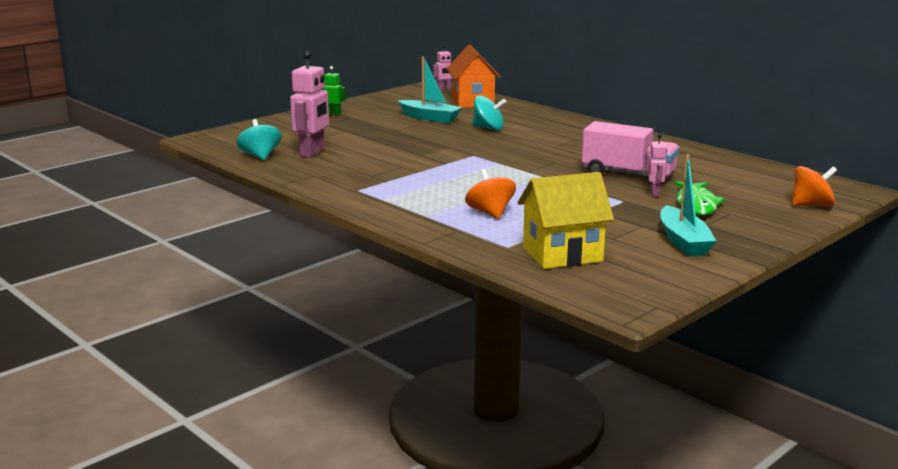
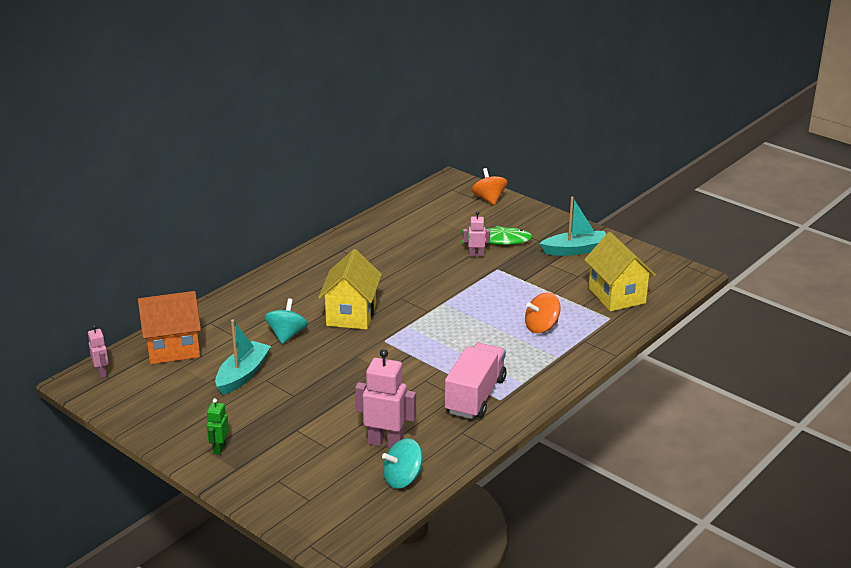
camera: 95 degrees left, 10 degrees up
(521, 146) = (351, 315): none -> yellow house
(628, 175) = (432, 264): pink truck -> pink truck (475, 396)

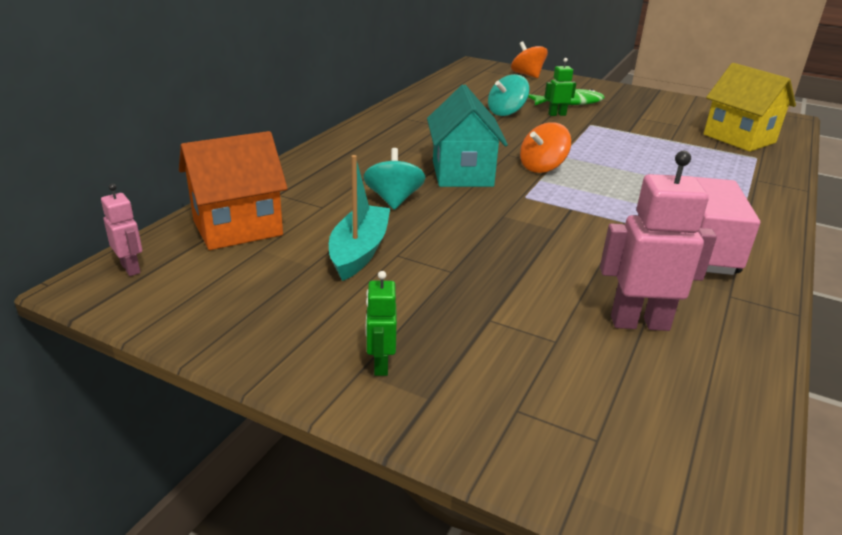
camera: 15 degrees left, 0 degrees up
(351, 315) = (462, 174): yellow house -> turquoise house
(403, 479) = (717, 377): turquoise spinning top -> turquoise spinning top (506, 112)
(476, 255) = (557, 114): pink robot -> green robot
(541, 327) = (695, 170): orange spinning top -> orange spinning top (542, 167)
(575, 250) = (653, 106): turquoise boat -> none

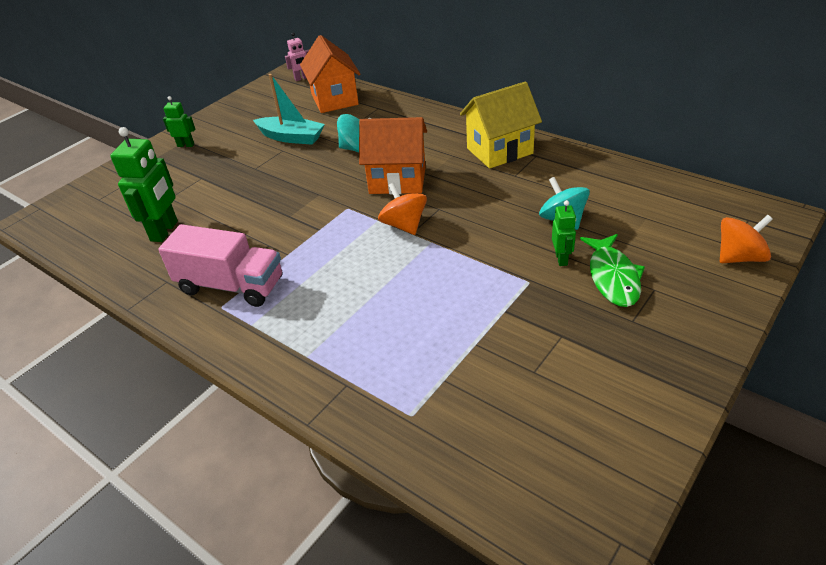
camera: 105 degrees right, 10 degrees up
(462, 174) = (397, 180): turquoise house -> orange house
(639, 323) = (165, 231): pink robot -> green robot
(739, 138) = (480, 424): yellow house -> yellow house (499, 151)

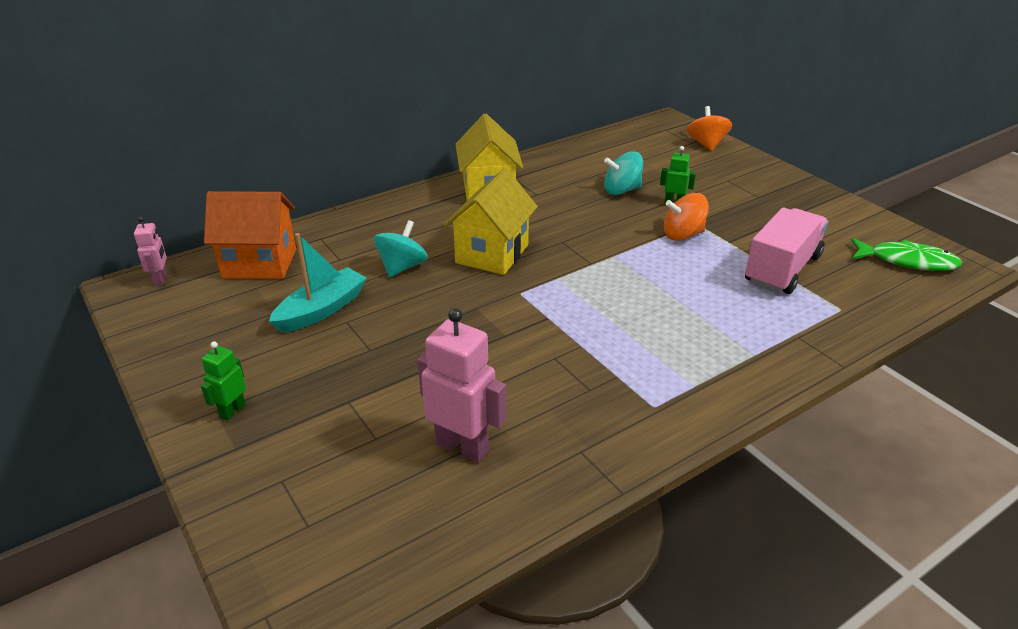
camera: 75 degrees left, 5 degrees down
(165, 231) = (462, 447): green robot -> pink robot
(231, 286) = (618, 394): pink truck -> pink truck (782, 269)
(397, 180) = (492, 254): orange house -> yellow house
(404, 225) = (577, 265): orange spinning top -> orange spinning top (683, 235)
(613, 277) = (707, 190): green fish -> green fish (907, 261)

